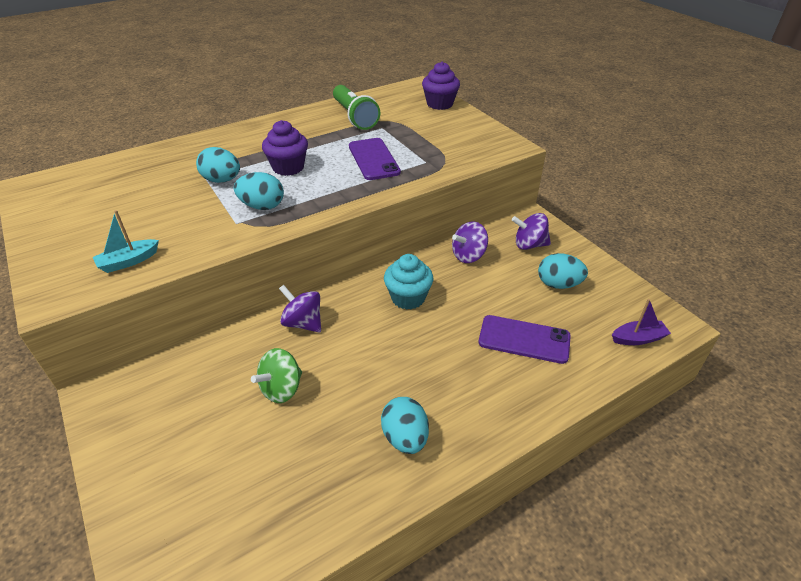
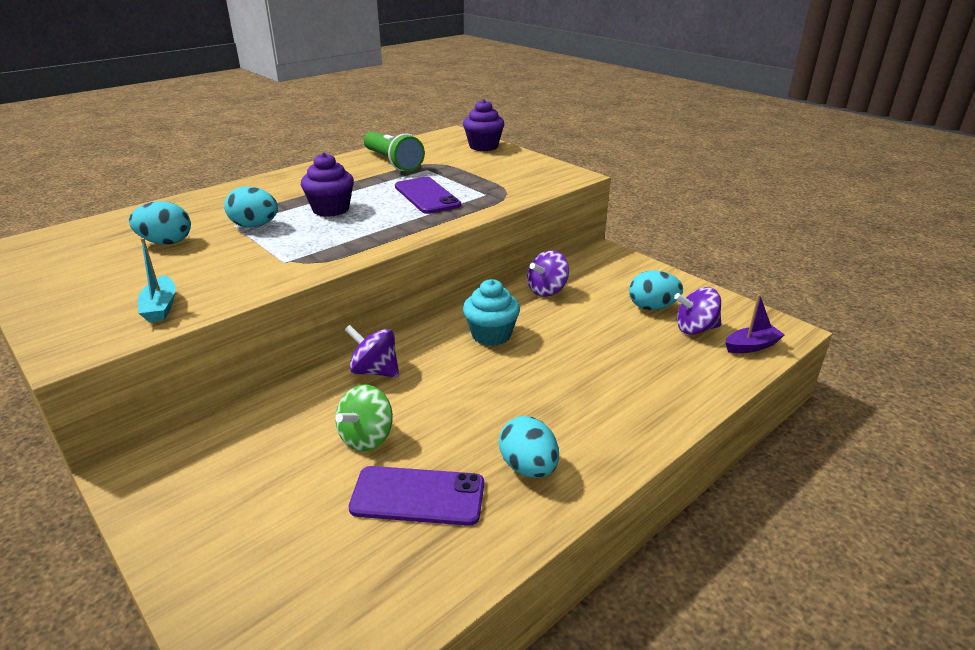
camera: 10 degrees left, 10 degrees down
(128, 261) = (160, 307): turquoise boat -> turquoise boat turned 60 degrees counterclockwise
(262, 206) = (311, 245): turquoise egg -> turquoise egg (166, 242)
(524, 339) = (632, 360): purple phone -> purple phone (418, 496)
(529, 245) = (609, 275): purple spinning top -> purple spinning top (695, 329)

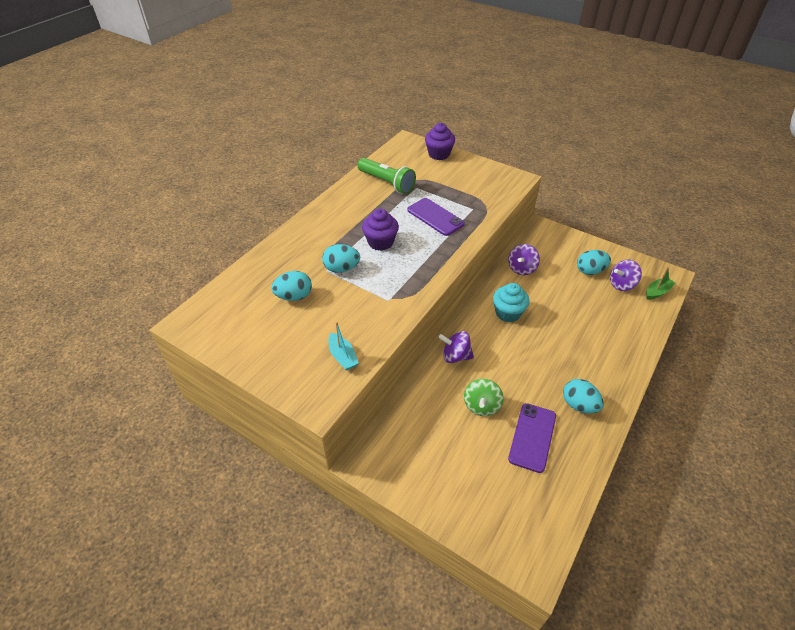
camera: 15 degrees left, 15 degrees up
(418, 496) = (532, 437): purple phone -> purple phone turned 60 degrees counterclockwise
(751, 346) = (657, 292): purple boat -> green boat

